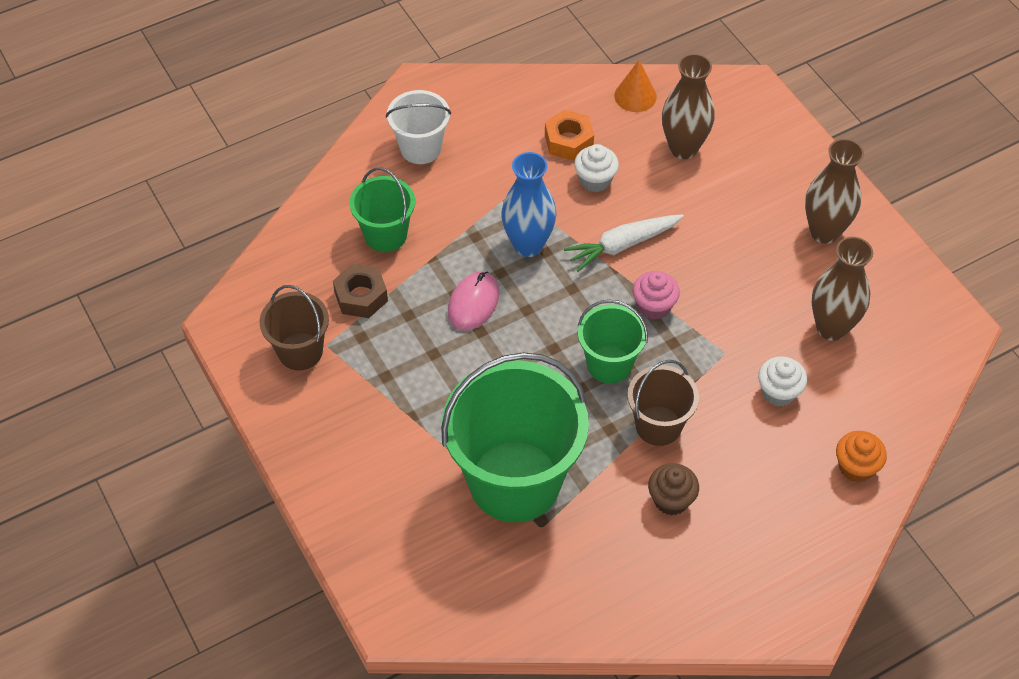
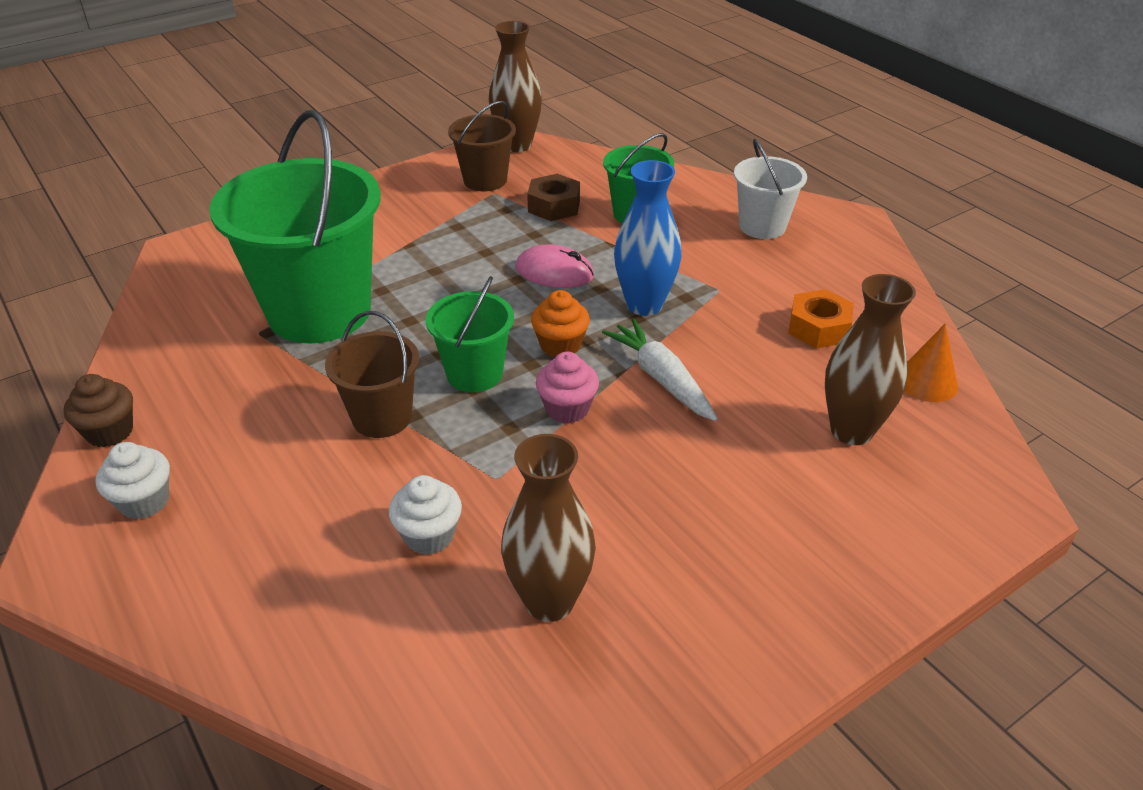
camera: 85 degrees right, 15 degrees down
(595, 180) = (762, 352): white cupcake -> white cupcake (144, 501)
(671, 500) = (272, 431): brown cupcake -> brown cupcake (110, 432)
(824, 231) = (741, 595): brown vase -> brown vase (517, 145)
(856, 467) = (290, 627): orange cupcake -> orange cupcake (560, 345)

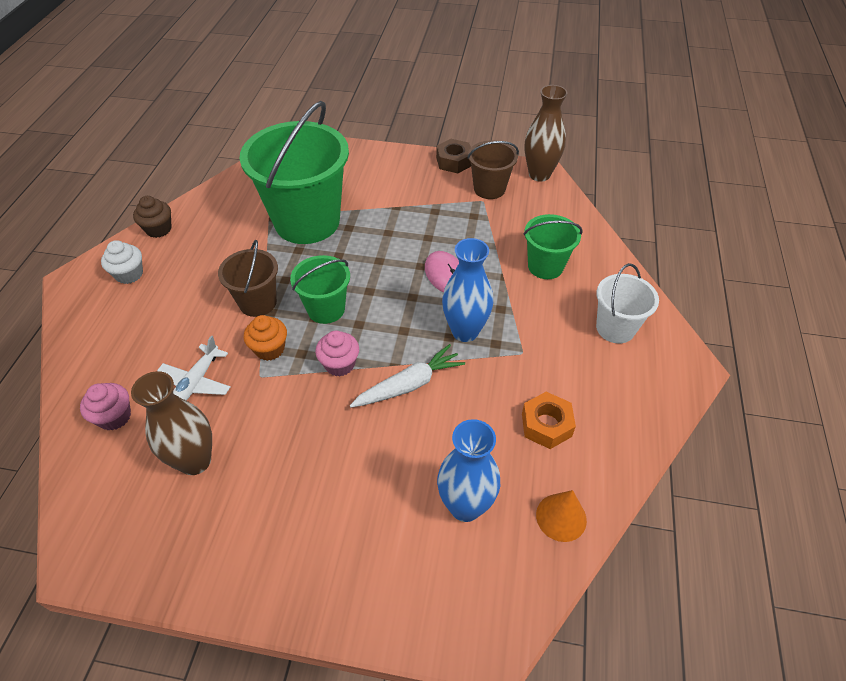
camera: 45 degrees right, 10 degrees up
(376, 644) = (114, 417): none -> pink cupcake
(429, 535) = (196, 382): white cupcake -> white plane
(554, 206) = (504, 230): brown nut -> brown nut (454, 161)
(560, 345) = (387, 324): orange cupcake -> orange cupcake (269, 349)
(661, 378) = (409, 385): white carrot -> white carrot turned 45 degrees clockwise
(851, 430) = (465, 506): brown vase -> blue vase

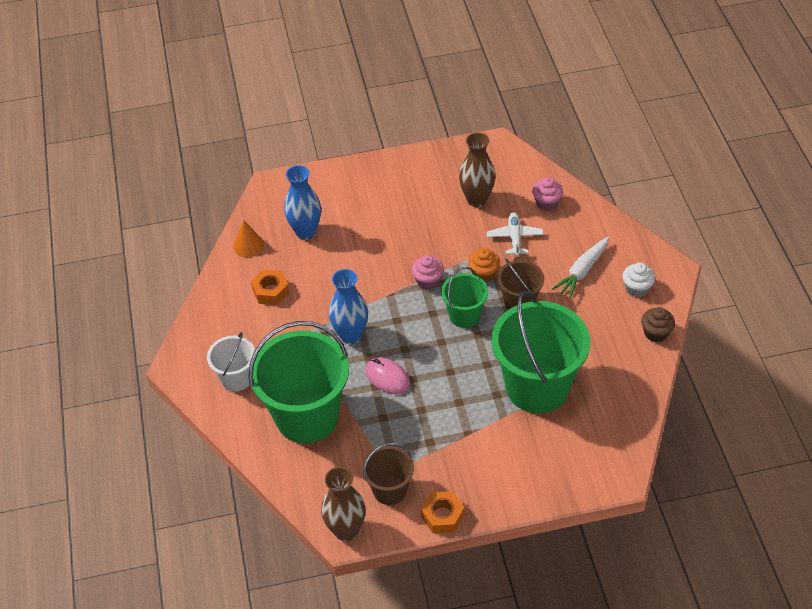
camera: 160 degrees right, 0 degrees up
(409, 385) = (372, 284): white carrot -> white carrot (582, 271)
(454, 161) = (442, 516): brown nut -> orange nut
(545, 266) = (307, 416): green bucket -> green bucket, size x1.95

